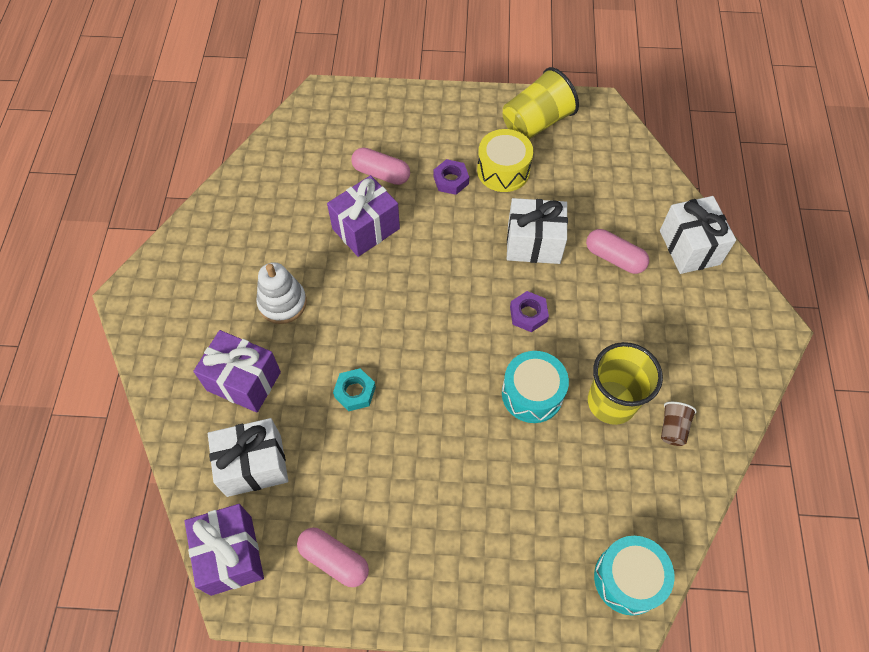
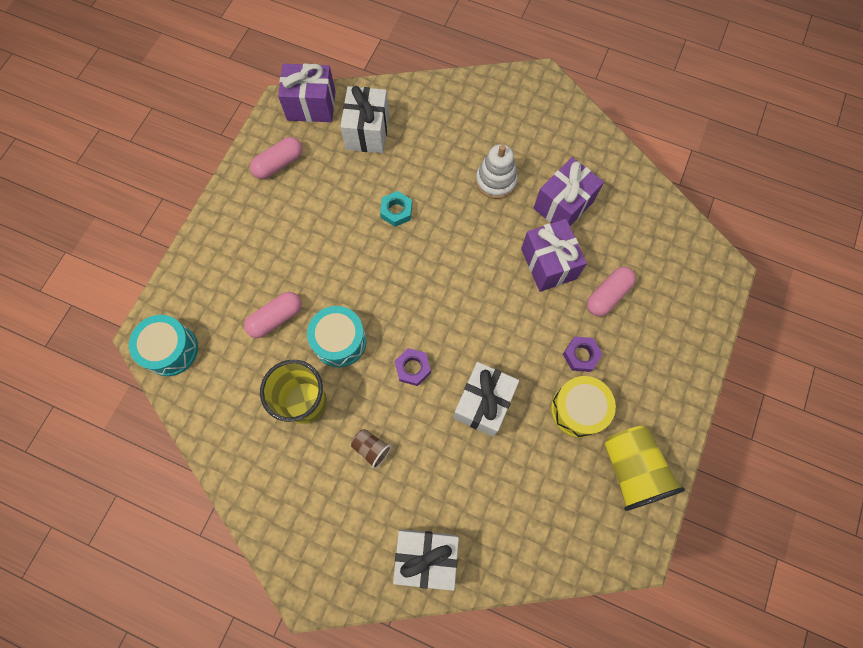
camera: 110 degrees right, 10 degrees up
(244, 381) = (436, 139): purple gift -> purple gift (563, 205)
(614, 258) = (441, 473): pink capsule -> pink capsule (276, 318)
(673, 428) = (262, 442): brown cup -> brown cup (371, 448)

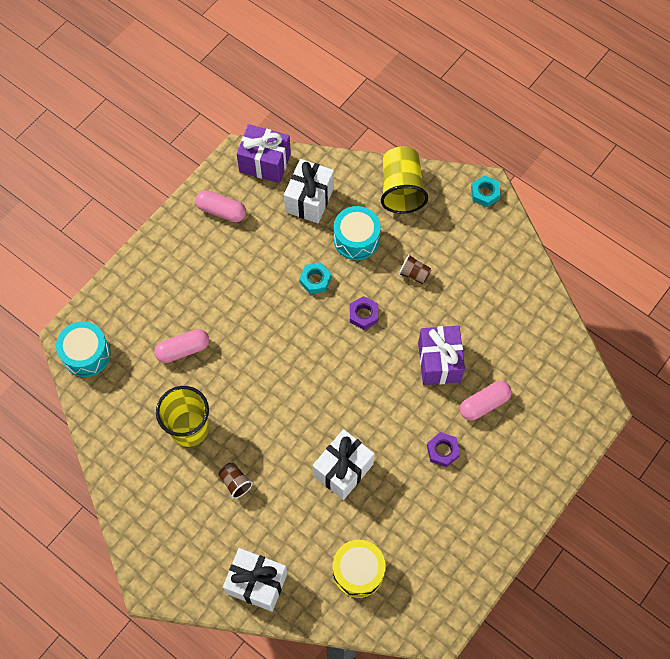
camera: 15 degrees right, 5 degrees down
(279, 164) = (221, 211): pink capsule -> pink capsule turned 45 degrees clockwise
(339, 341) = (233, 383): turquoise drum -> turquoise drum (356, 239)
(412, 368) = (290, 423): purple nut -> purple nut (363, 315)
(496, 181) = (414, 274): white stacking toy -> brown cup
(541, 85) = (485, 193): none -> turquoise nut
(563, 205) = (469, 312): purple gift -> none
(578, 410) = (425, 497): yellow drum -> yellow drum (358, 571)
(632, 470) = (456, 560): yellow cup -> yellow cup (401, 189)

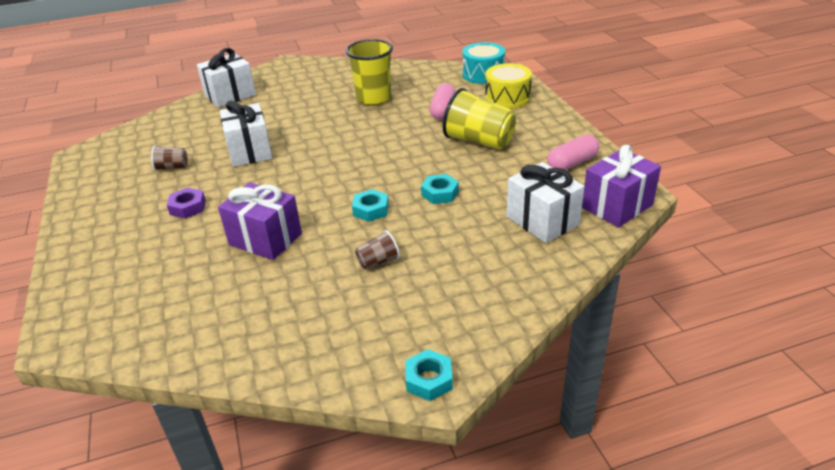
camera: 125 degrees right, 30 degrees down
(235, 482) = (308, 105): brown cup -> brown cup (172, 167)
(356, 239) = (462, 236): turquoise drum -> none
(358, 571) = (172, 134): yellow drum -> yellow drum (507, 98)
(363, 315) = (371, 210): purple nut -> turquoise nut
(401, 189) = (501, 298): yellow cup -> yellow cup (479, 141)
(484, 404) = (188, 251): pink capsule -> none

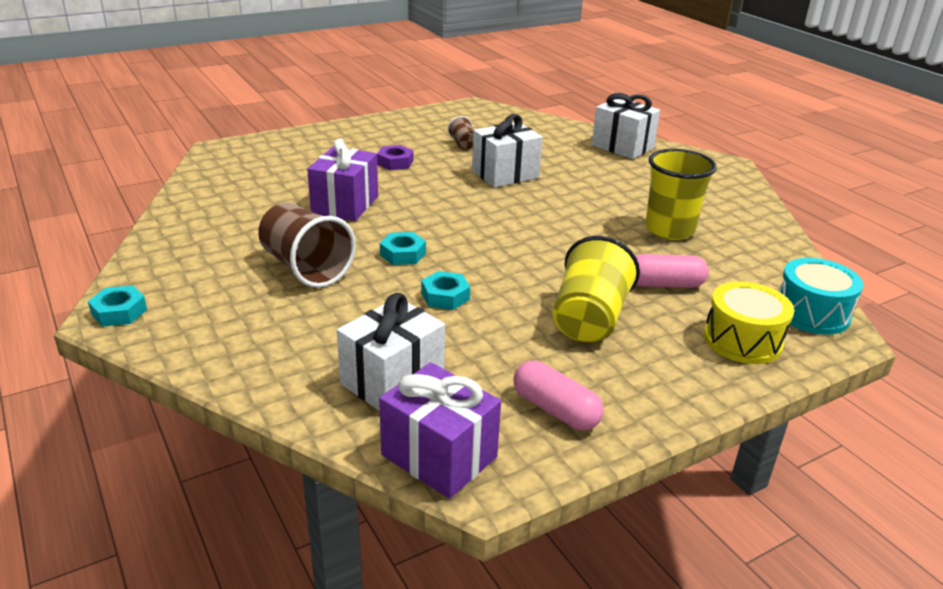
camera: 75 degrees right, 5 degrees down
(378, 262) = (306, 268): brown cup -> brown cup, size x2.06

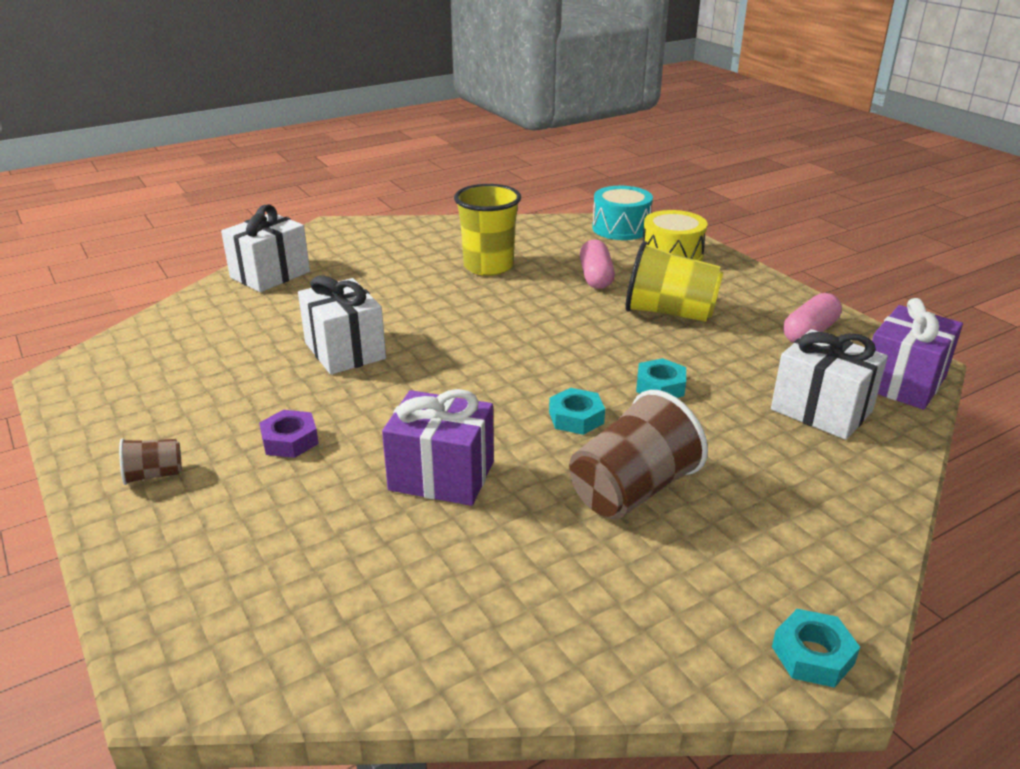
camera: 90 degrees left, 0 degrees up
(463, 144) = (232, 383): brown cup -> brown cup (154, 475)

